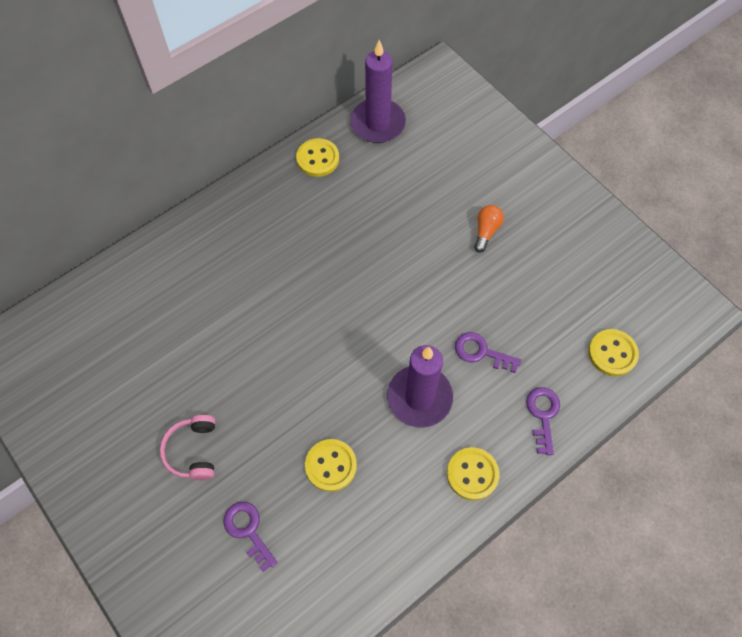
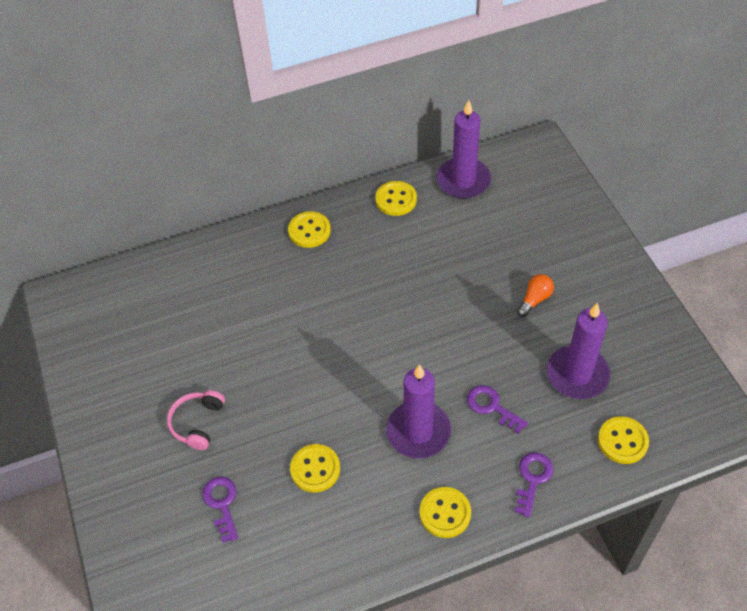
camera: 20 degrees right, 10 degrees down
(240, 213) = (309, 231): none -> yellow button
(550, 298) = (577, 375): none -> purple candle

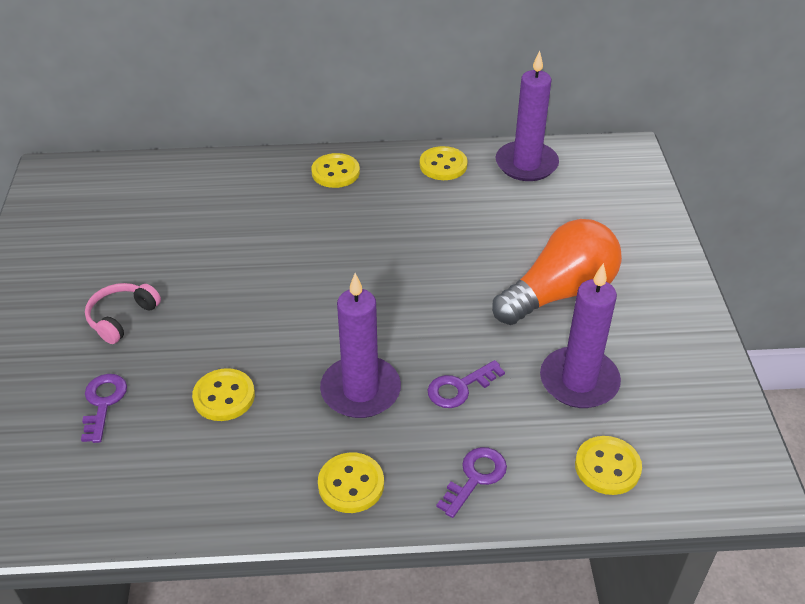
camera: 15 degrees right, 10 degrees down
(492, 407) = (459, 387): purple key -> purple key turned 90 degrees counterclockwise
(534, 299) = (559, 293): orange light bulb -> orange light bulb, size x2.37

